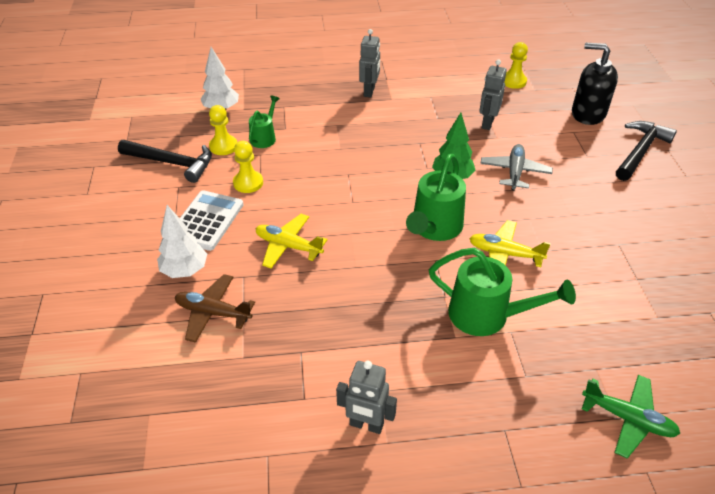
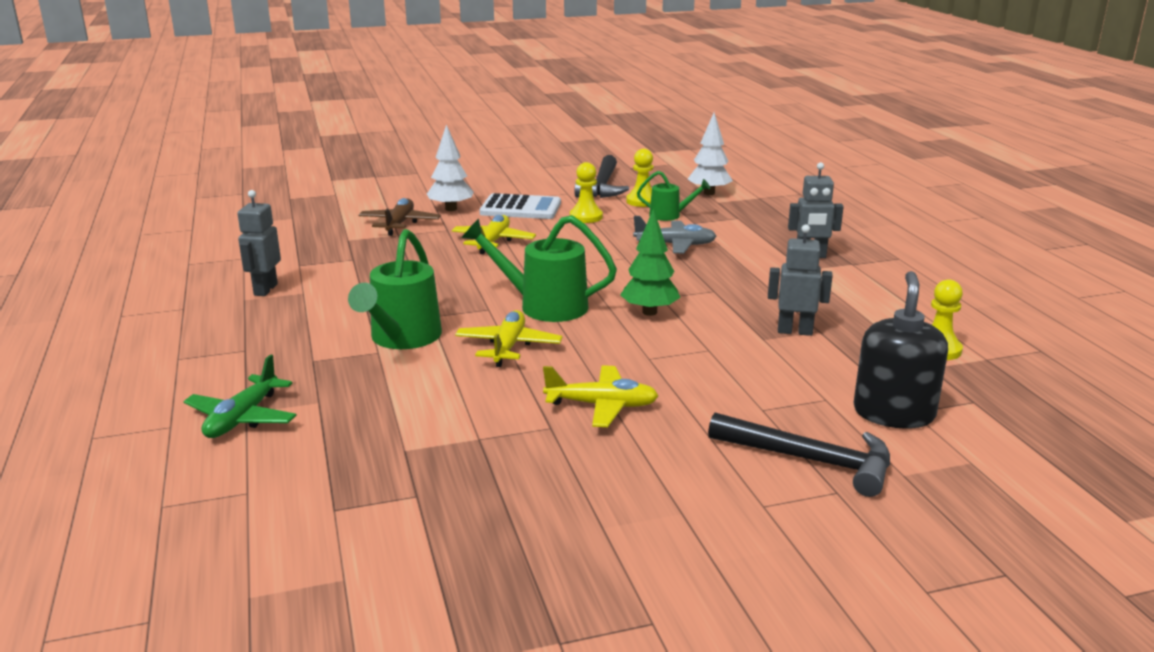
camera: 80 degrees right, 20 degrees down
(514, 172) = (684, 352): grey plane -> grey plane (675, 245)
(589, 218) = (602, 405): none -> yellow plane

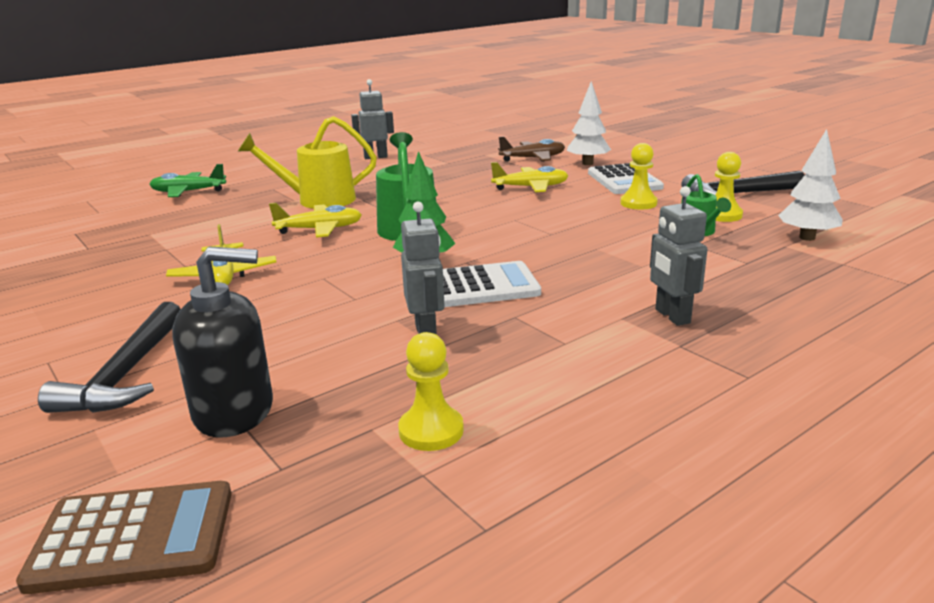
camera: 70 degrees right, 0 degrees up
(402, 339) = (317, 200): green watering can -> yellow watering can
(675, 245) = (613, 247): grey plane -> none
(719, 300) = (481, 286): none -> white calculator
(1047, 455) = (133, 537): none -> brown calculator

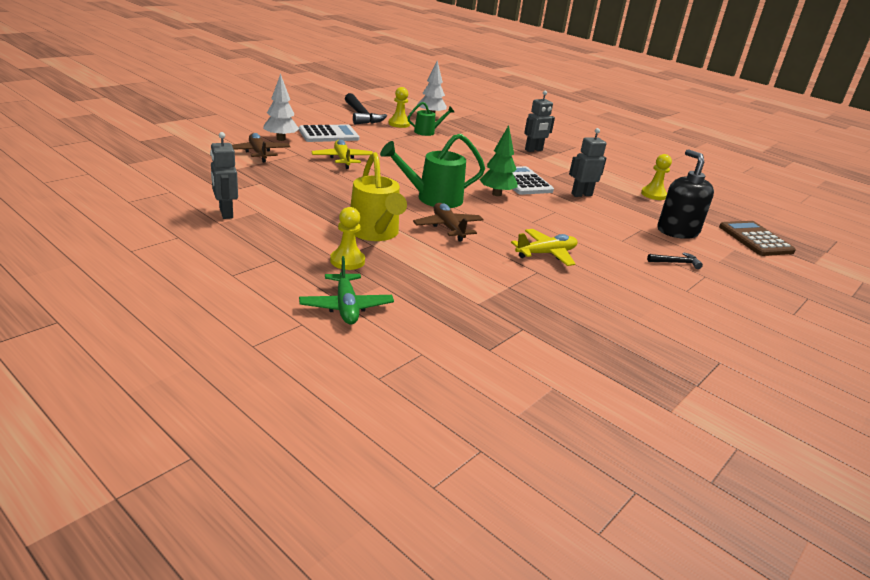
camera: 105 degrees left, 5 degrees up
(126, 374) = (676, 263): black hammer -> black hammer, size x0.50
(319, 229) = (448, 228): yellow plane -> brown plane
(638, 203) = (379, 137): yellow pawn -> yellow pawn (347, 261)

